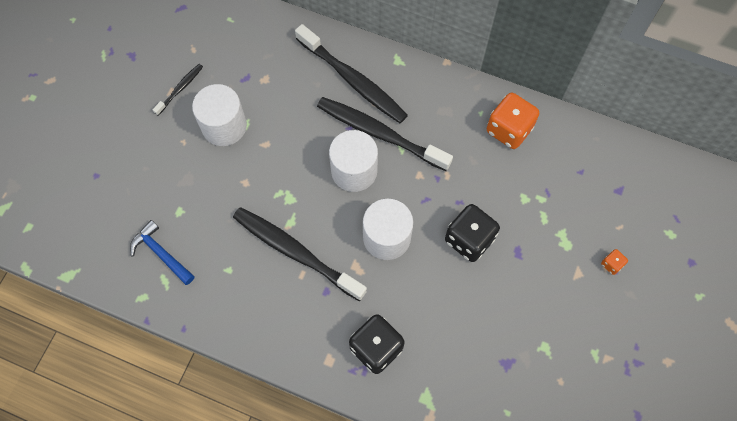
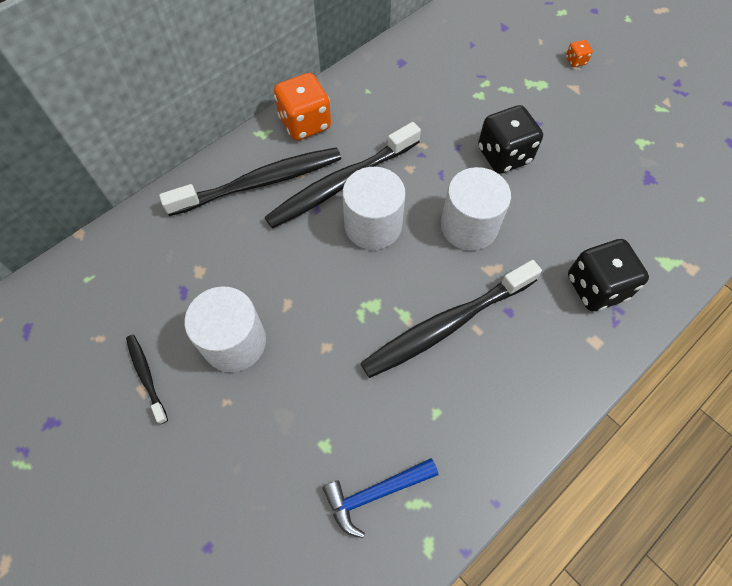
camera: 65 degrees left, 5 degrees down
(509, 130) = (399, 77): orange dice -> orange dice (305, 123)

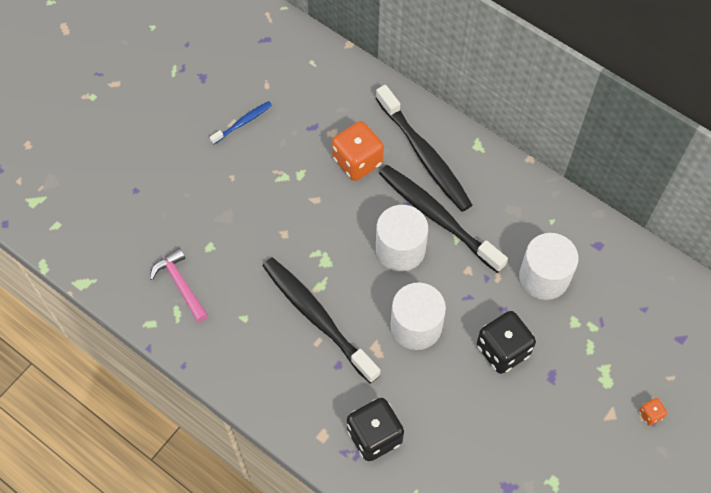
camera: 80 degrees right, 0 degrees up
(146, 376) = (243, 123): black toothbrush -> blue toothbrush
(234, 342) = (278, 171): white cylinder -> white cylinder (544, 277)
(305, 123) = (497, 176): orange dice -> orange dice (357, 161)
(375, 493) = (180, 284): blue hammer -> pink hammer

